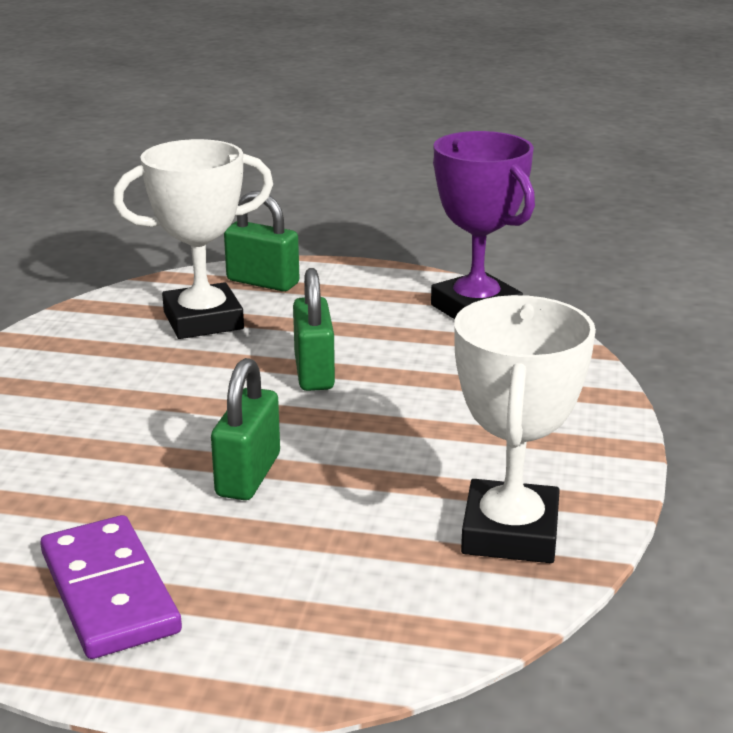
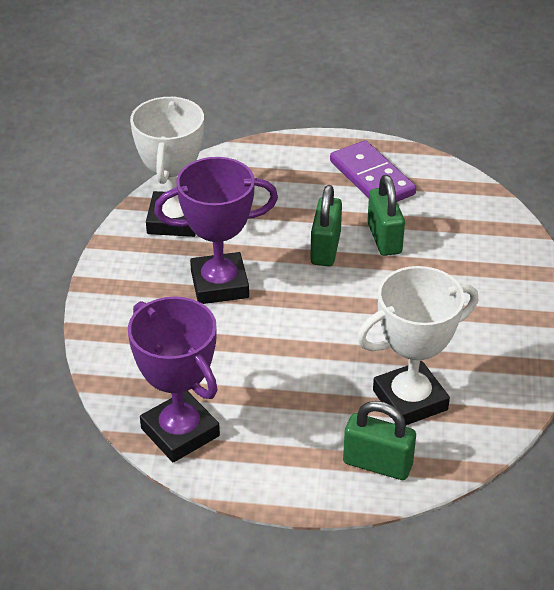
camera: 175 degrees right, 15 degrees up
(314, 372) = (304, 341): green padlock -> green padlock (384, 238)
(428, 437) = (219, 284): none -> purple trophy

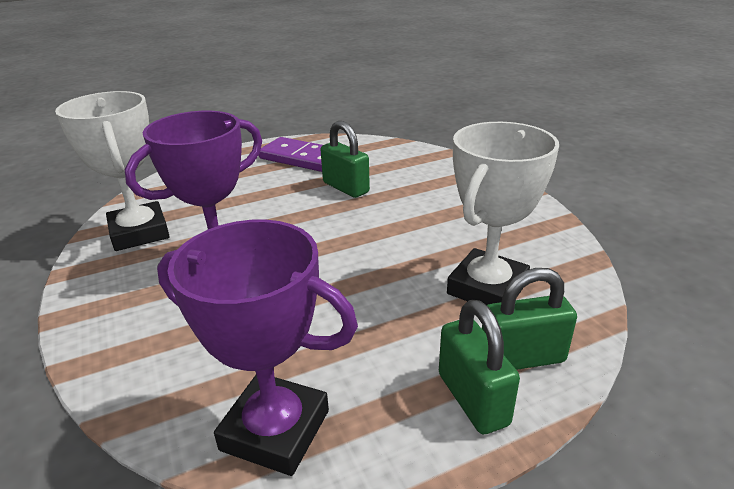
camera: 30 degrees left, 10 degrees down
(325, 248) = (302, 208): green padlock -> green padlock (472, 399)

